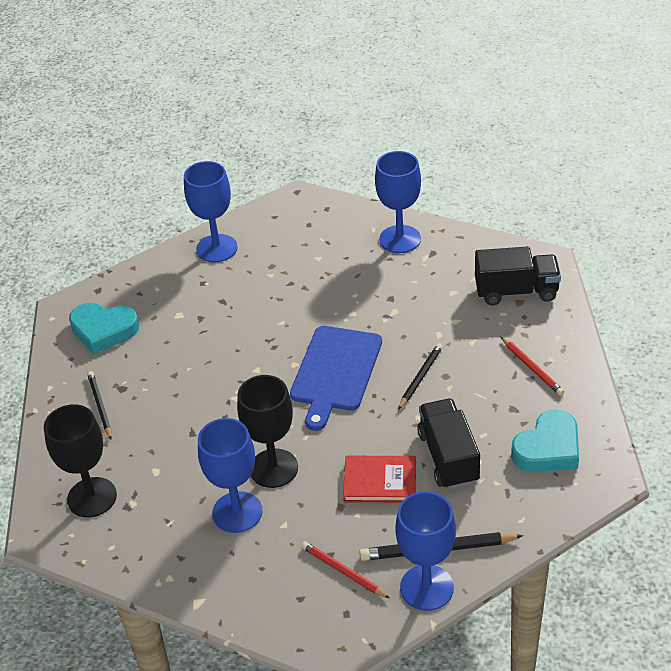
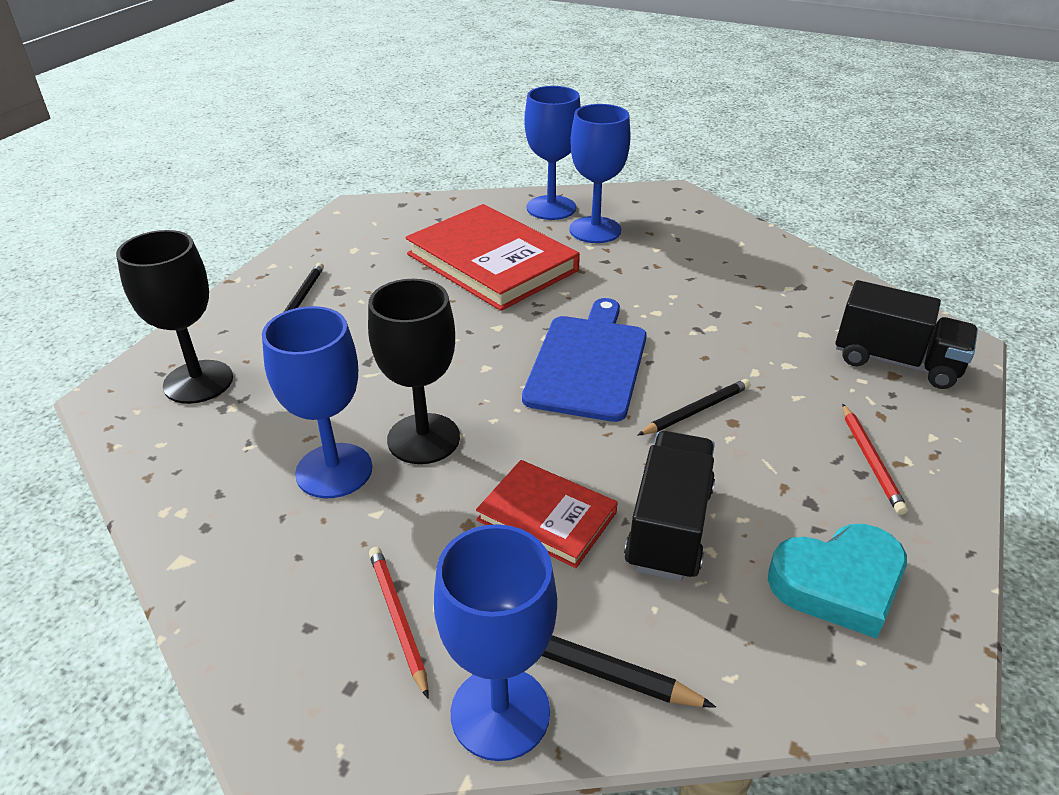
camera: 25 degrees right, 5 degrees down
(103, 330) = (373, 237): turquoise heart -> none
(211, 317) = (492, 262): none -> red book
(335, 372) = (588, 363): blue cutting board -> blue cutting board turned 150 degrees clockwise
(400, 239) = (768, 261): blue goblet -> blue goblet (595, 230)

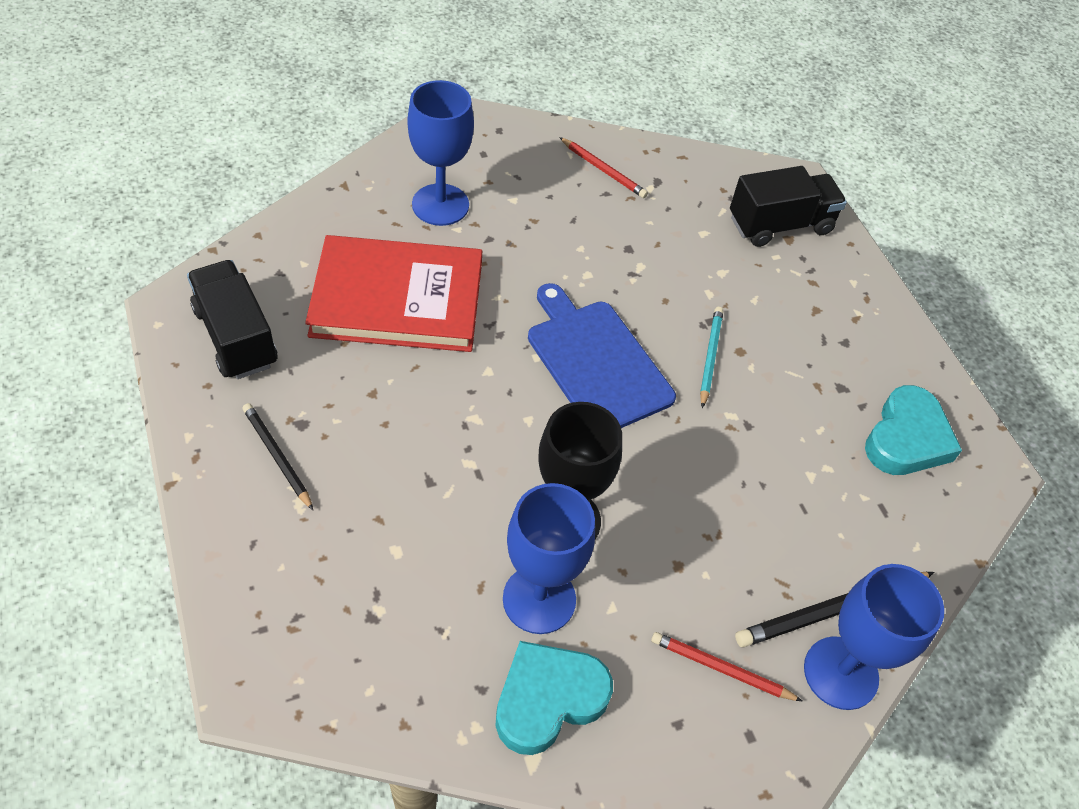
camera: 50 degrees left, 15 degrees up
(198, 382) = (312, 610): black goblet -> none
(247, 533) = (548, 699): none -> turquoise heart
(547, 516) = (717, 519): red book -> none
(551, 208) = (370, 197): blue goblet -> none
(669, 527) = (790, 469): black truck -> black truck (236, 337)
(696, 410) = (710, 357): black pencil -> turquoise pencil
(870, 460) = (841, 327): red pencil -> red pencil (603, 170)

